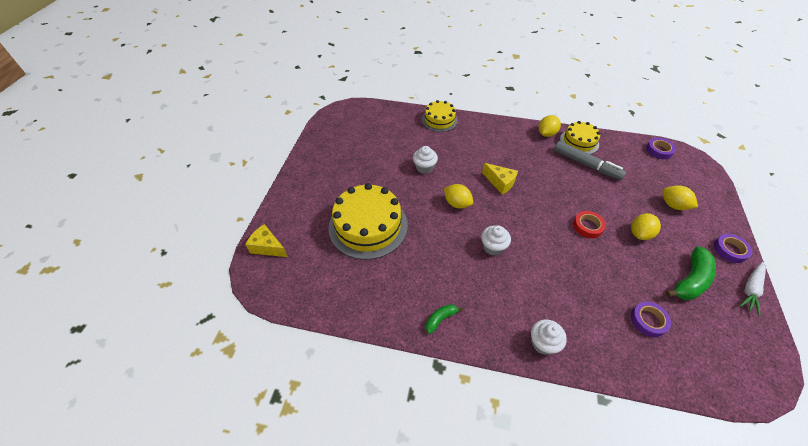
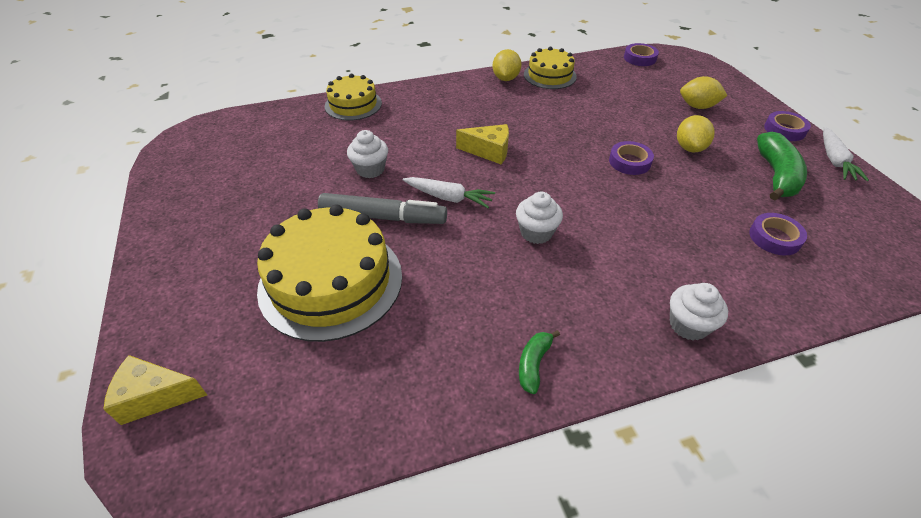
camera: 30 degrees left, 5 degrees down
(457, 203) = (449, 197): yellow lemon -> white carrot
(586, 164) = (576, 96): grey marker -> grey marker (383, 217)
(587, 226) = (629, 162): red tape -> purple tape

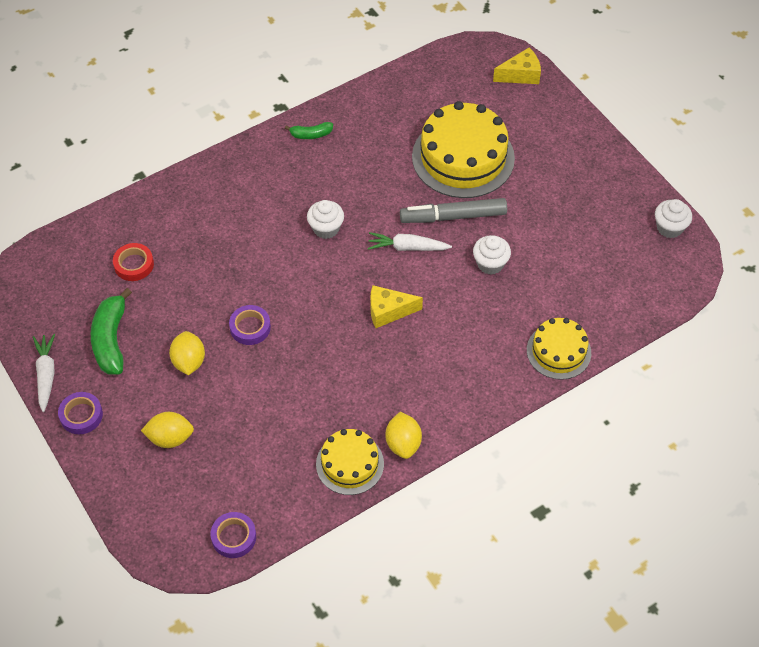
camera: 165 degrees right, 10 degrees up
(533, 364) = (311, 134): green banana -> green banana turned 75 degrees clockwise
(688, 325) = (213, 178): white cupcake -> white cupcake (669, 228)
(774, 238) = (134, 264): purple tape -> red tape

